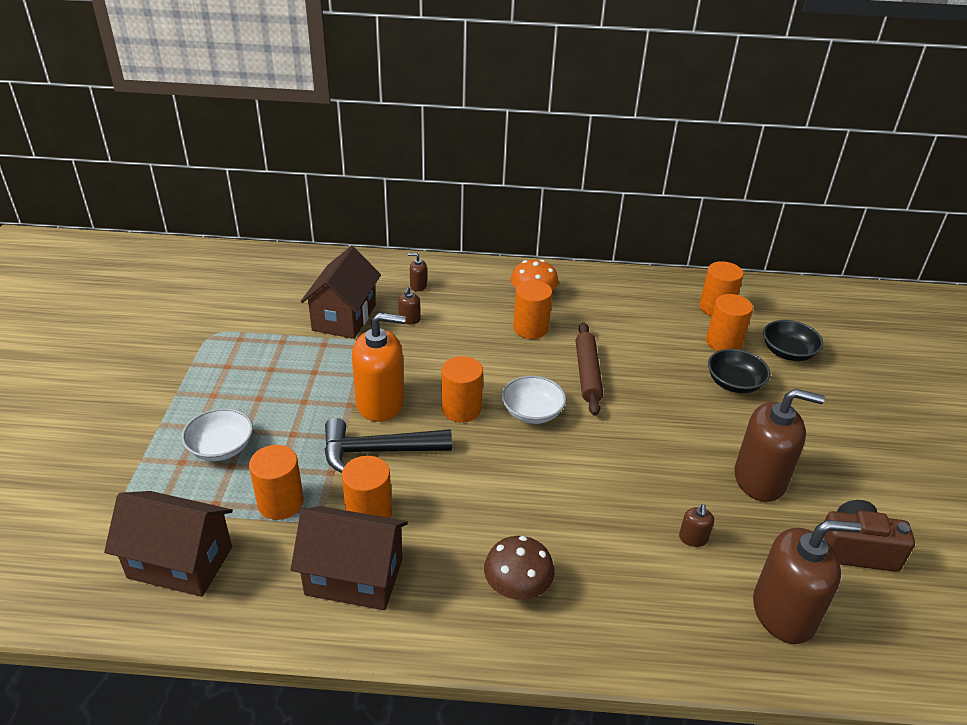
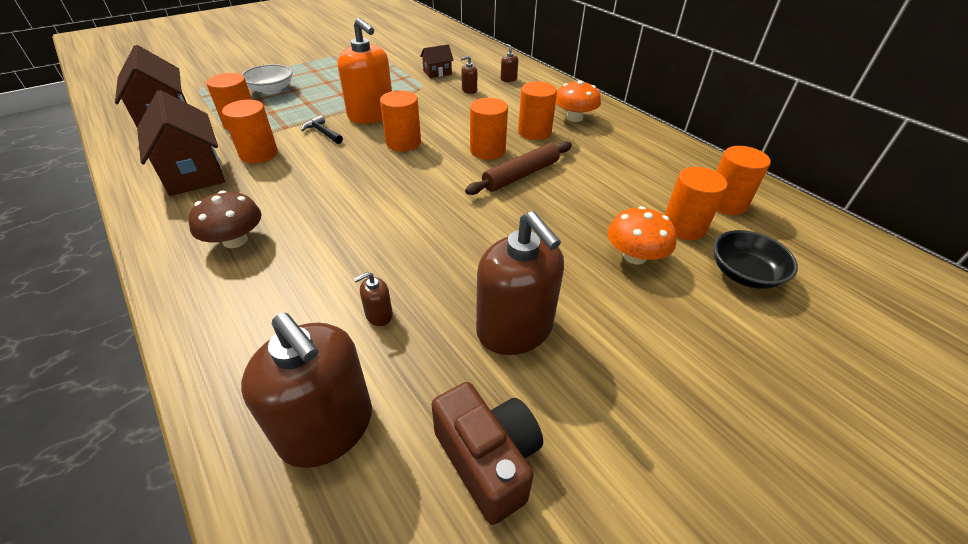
camera: 50 degrees right, 5 degrees up
(344, 317) = (437, 73): brown house -> brown house, size x0.50
(377, 451) = (322, 132): black hammer -> black hammer, size x0.50
(531, 369) = (487, 150): none -> orange cylinder
(532, 412) = (439, 170): white bowl -> none
(734, 383) = (634, 256): black bowl -> orange mushroom

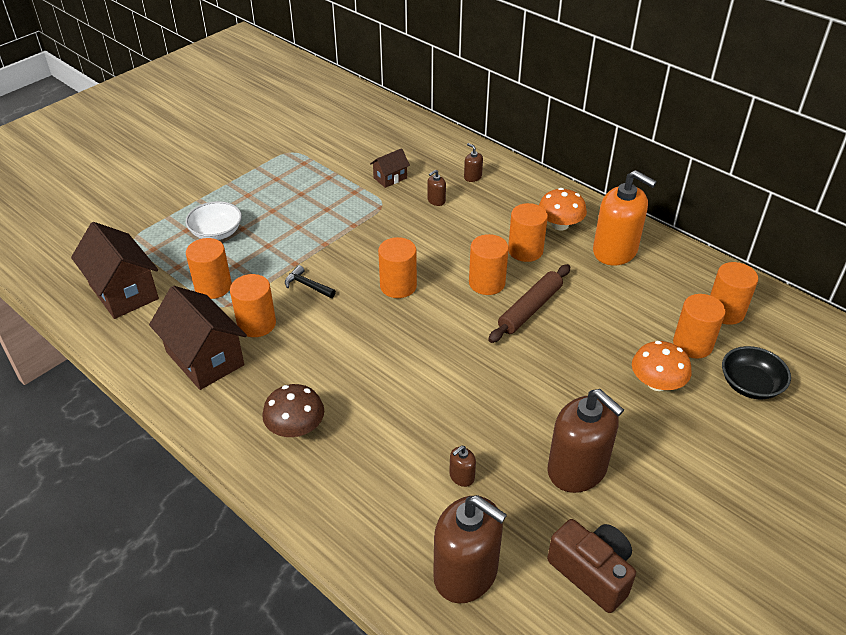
camera: 10 degrees left, 0 degrees up
(371, 115) = (346, 253): orange soap dispenser -> orange soap dispenser (615, 251)

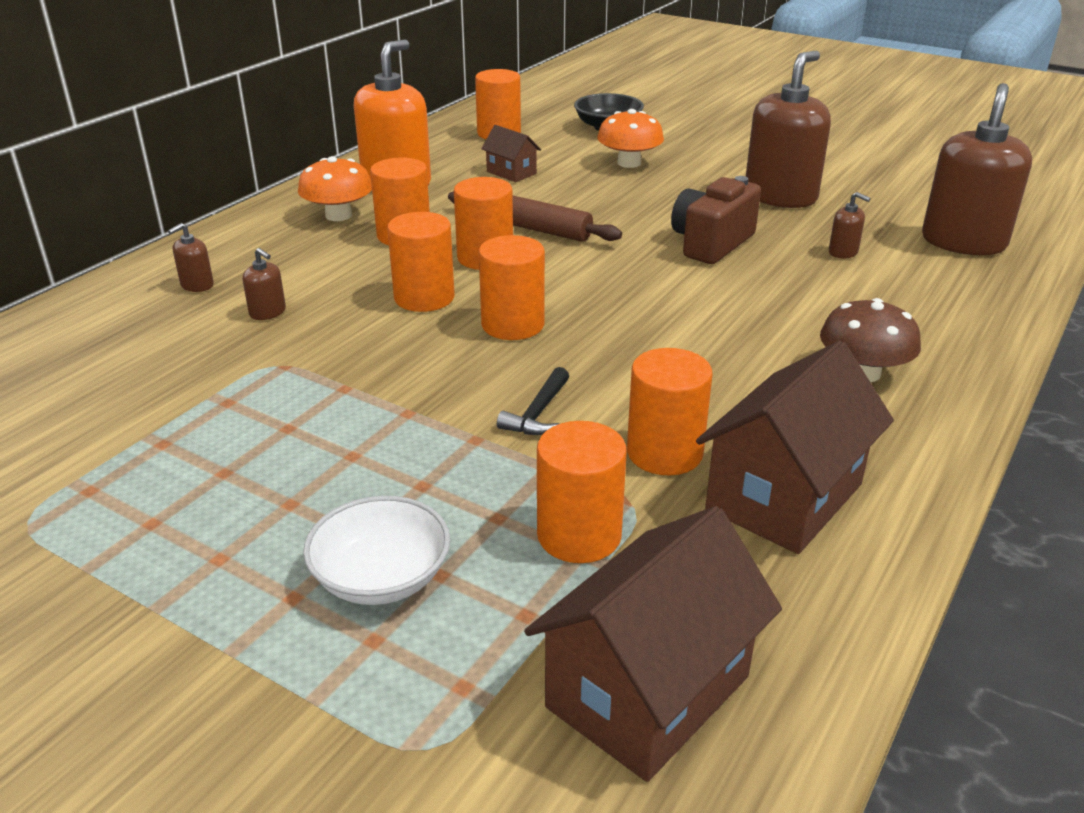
camera: 100 degrees left, 10 degrees down
(390, 178) = (183, 366): brown house -> brown house (511, 173)
(592, 573) = (899, 188): brown camera -> brown camera (711, 243)
(692, 344) = (559, 148): orange cylinder -> orange cylinder (424, 298)

